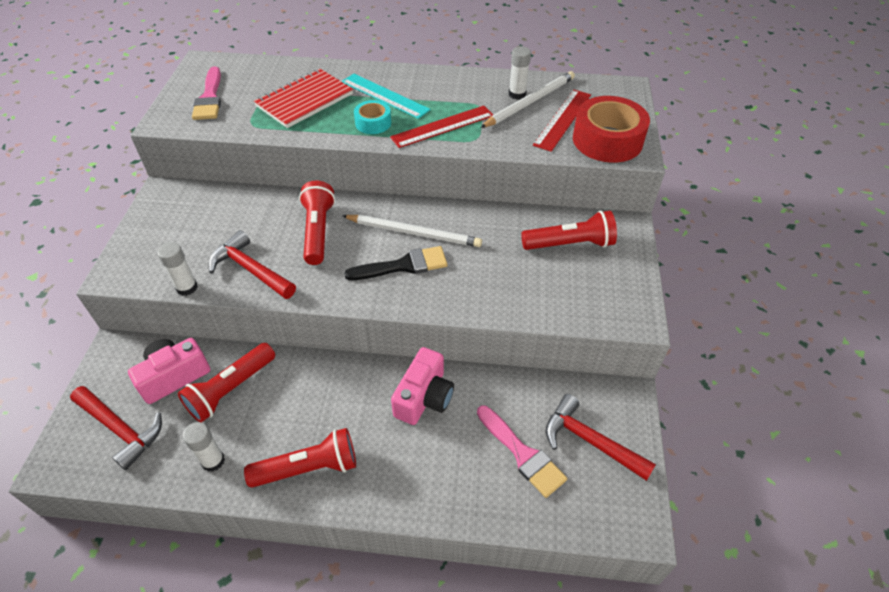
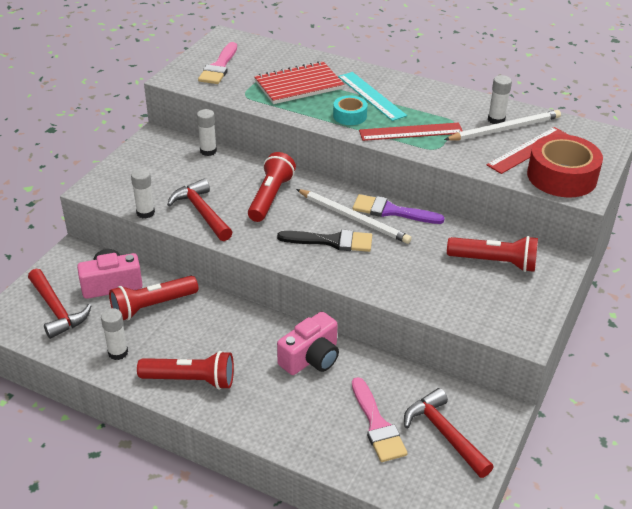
camera: 20 degrees right, 10 degrees down
(229, 194) = (208, 151): none -> white glue stick
(447, 214) = (391, 211): none -> purple brush

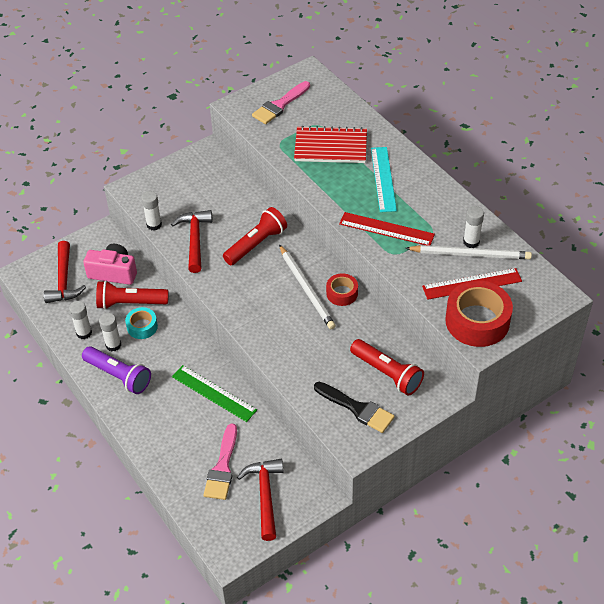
camera: 30 degrees right, 10 degrees up
(191, 380) = (118, 376): red flashlight -> purple flashlight
(208, 151) = (238, 181): white glue stick -> white glue stick (113, 345)
(311, 358) = (213, 393): pink camera -> green ruler
(331, 241) = (273, 304): black brush -> black brush (357, 408)
(350, 116) = (348, 194): turquoise tape -> turquoise tape (142, 327)
(391, 211) = (342, 293): purple brush -> red tape

